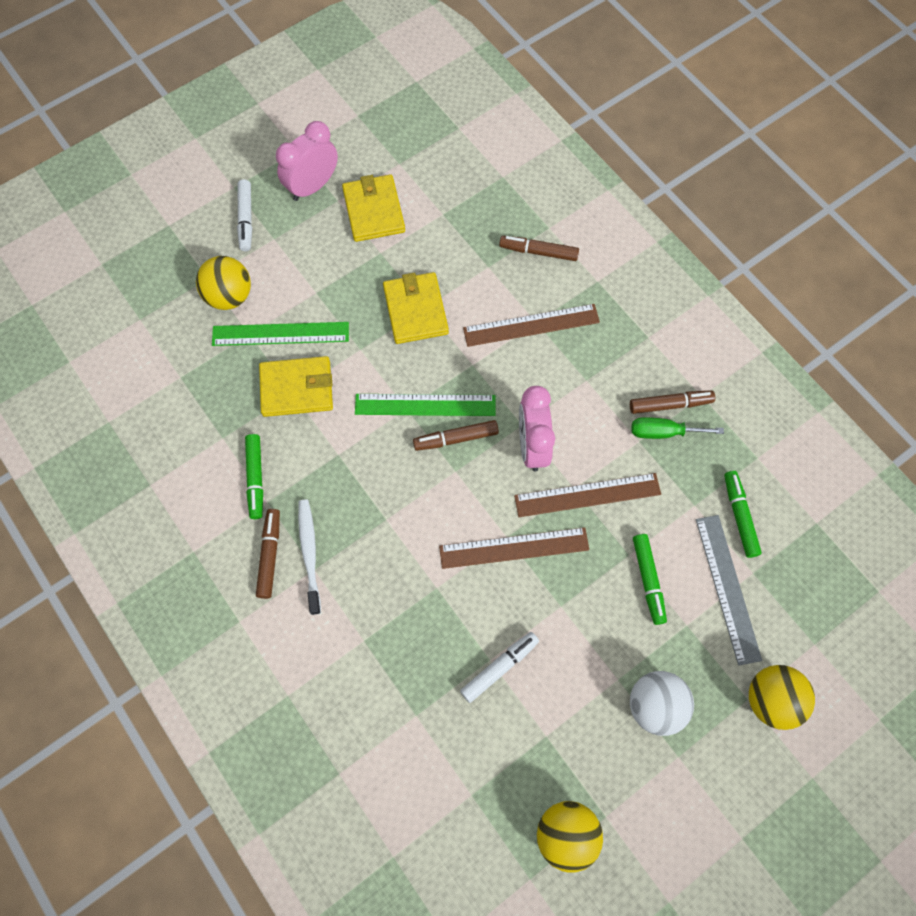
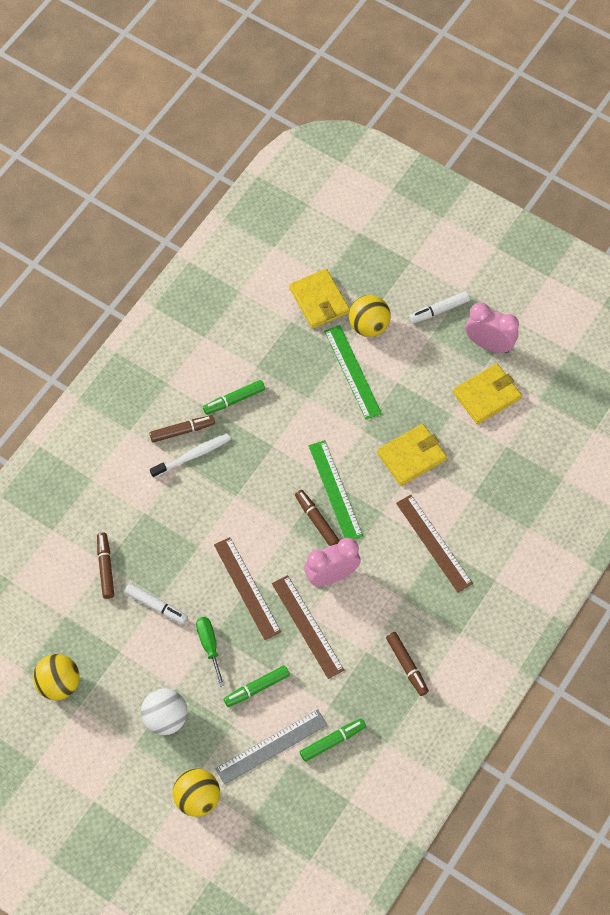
camera: 70 degrees right, 5 degrees down
(297, 388) = (313, 399): yellow wallet -> yellow wallet (319, 300)
(538, 252) = (503, 527): brown marker -> brown marker (105, 567)
(663, 432) = (381, 667): green screwdriver -> green screwdriver (209, 646)

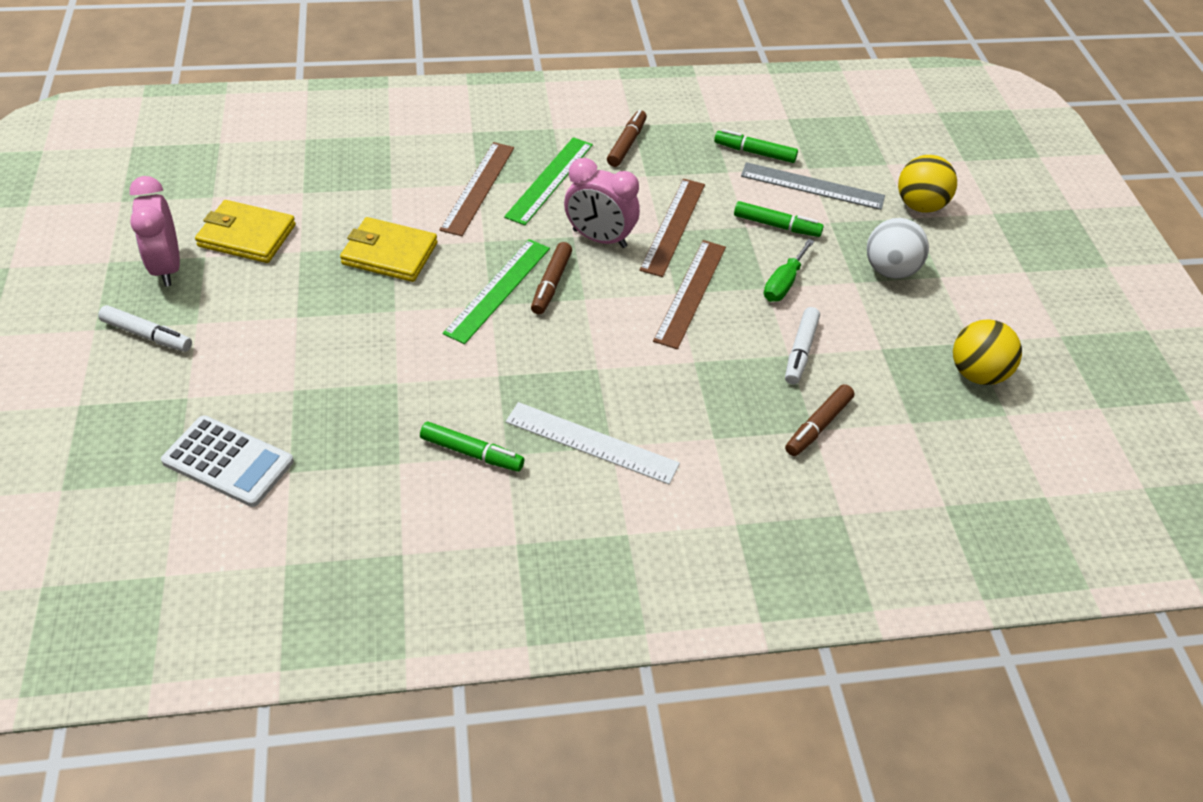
camera: 135 degrees left, 15 degrees down
(156, 606) = (800, 351): white marker -> white marker turned 150 degrees counterclockwise
(182, 431) = (570, 476): brown marker -> none
(192, 455) = (591, 442): white toothbrush -> white ruler
(319, 300) = (228, 462): yellow wallet -> white calculator
(352, 372) = (318, 363): green ruler -> green ruler (549, 180)
(368, 326) = (230, 387): yellow ball -> none

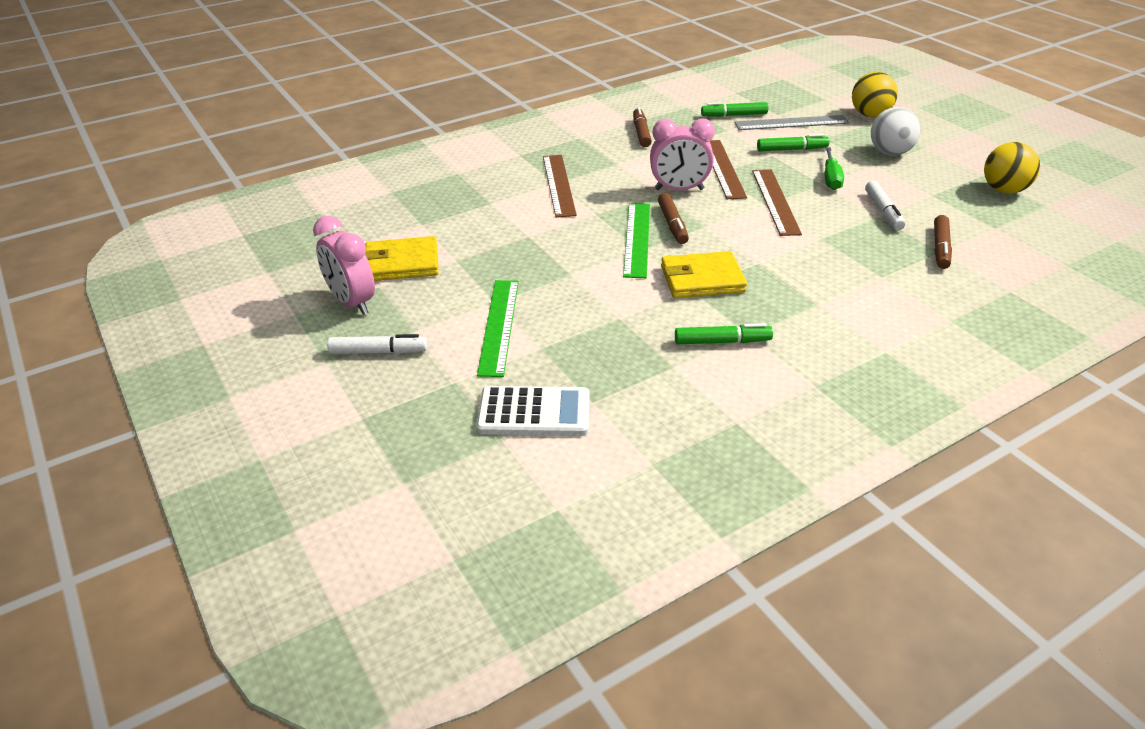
camera: 20 degrees left, 10 degrees down
(389, 254) = (531, 241): yellow wallet -> yellow wallet (702, 279)
(549, 180) = (607, 166): green ruler -> green ruler (498, 326)
(591, 442) = (801, 306): white ruler -> none

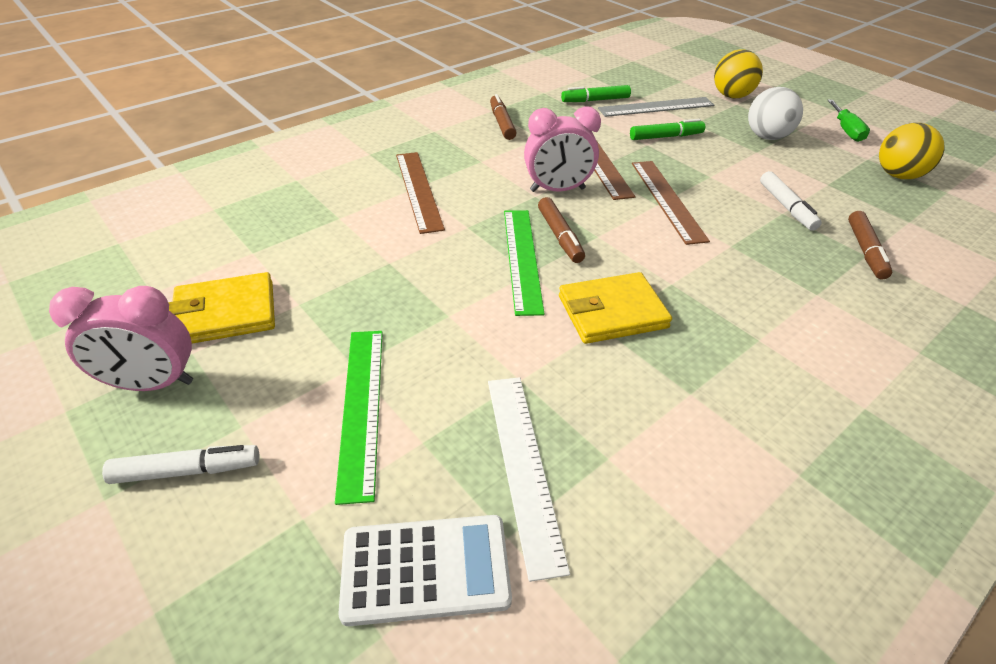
camera: 10 degrees left, 5 degrees up
(352, 302) = (152, 383): pink clock -> pink clock turned 45 degrees counterclockwise
(610, 366) = (523, 467): none -> white ruler
(722, 342) = (661, 409): green marker -> none
(831, 178) = (717, 169): green screwdriver -> green screwdriver (846, 130)

